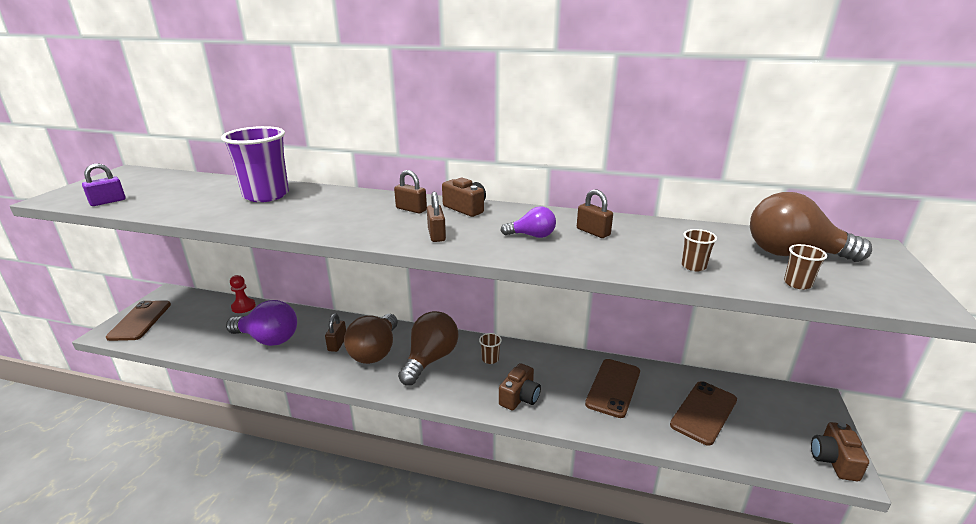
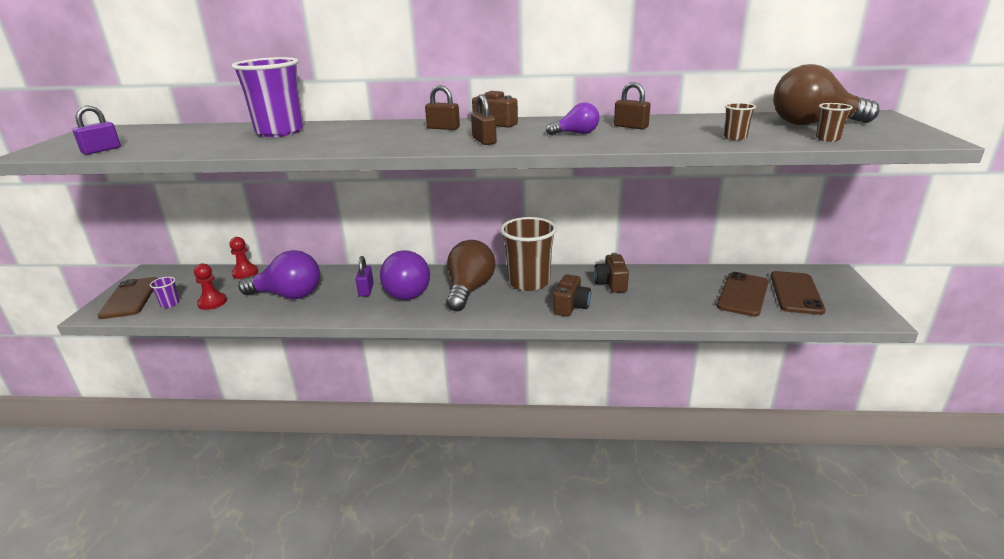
camera: 10 degrees left, 0 degrees up
(168, 332) = (170, 304): none -> purple cup
(202, 337) = (212, 302): none -> red pawn
(337, 344) = (366, 290): brown padlock -> purple padlock
(375, 351) = (409, 291): brown light bulb -> purple light bulb
(490, 359) = (529, 282): brown cup -> brown cup, size x2.42
(613, 387) = (655, 288): brown phone -> brown phone (795, 293)
(833, 460) = (863, 311): brown camera -> brown camera (611, 283)

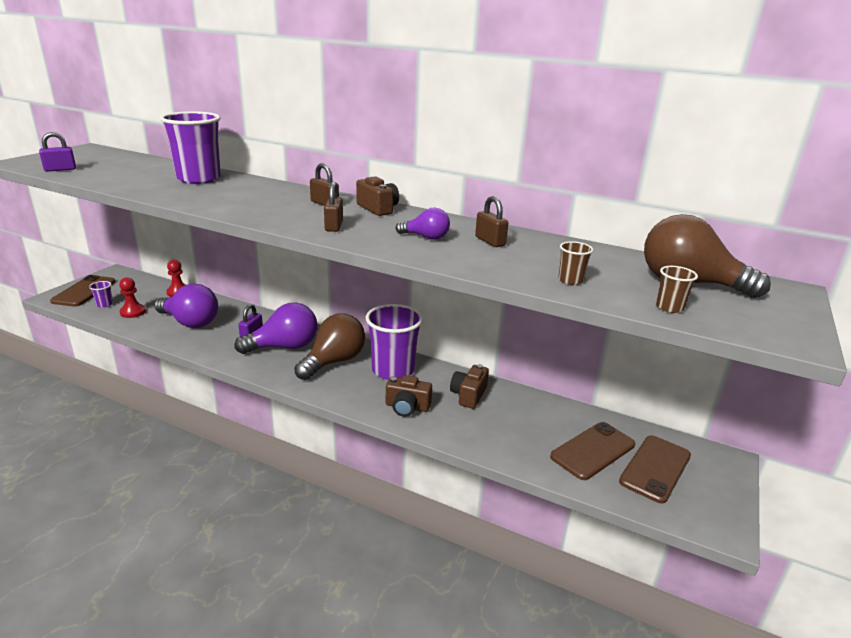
camera: 20 degrees right, 0 degrees up
(409, 291) = (284, 347): purple light bulb -> purple light bulb turned 135 degrees counterclockwise
(529, 282) = (393, 370): brown cup -> purple cup
(571, 306) = (407, 407): brown camera -> brown camera turned 60 degrees clockwise

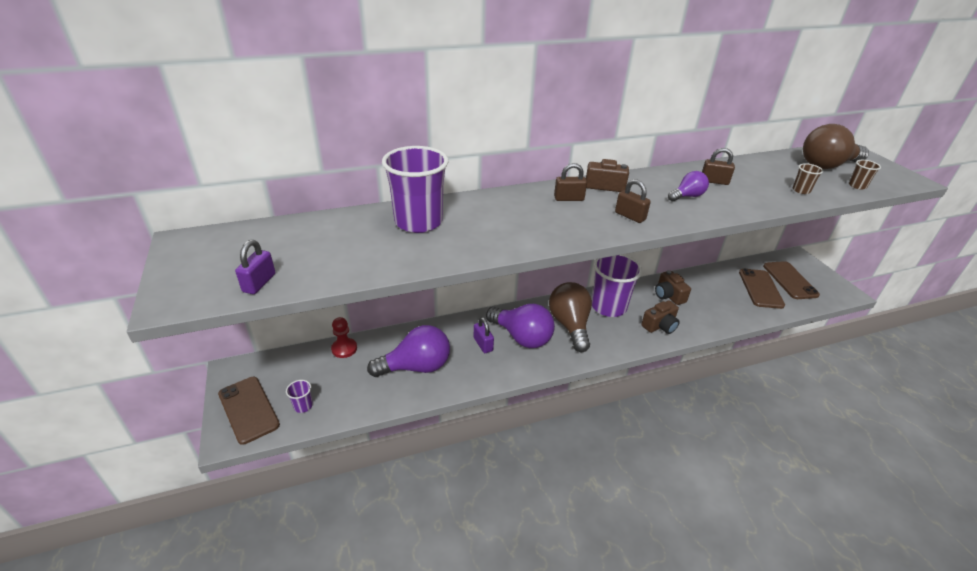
camera: 45 degrees left, 10 degrees up
(133, 312) = (348, 393): red pawn -> none
(284, 347) = (521, 337): purple light bulb -> purple light bulb turned 105 degrees clockwise

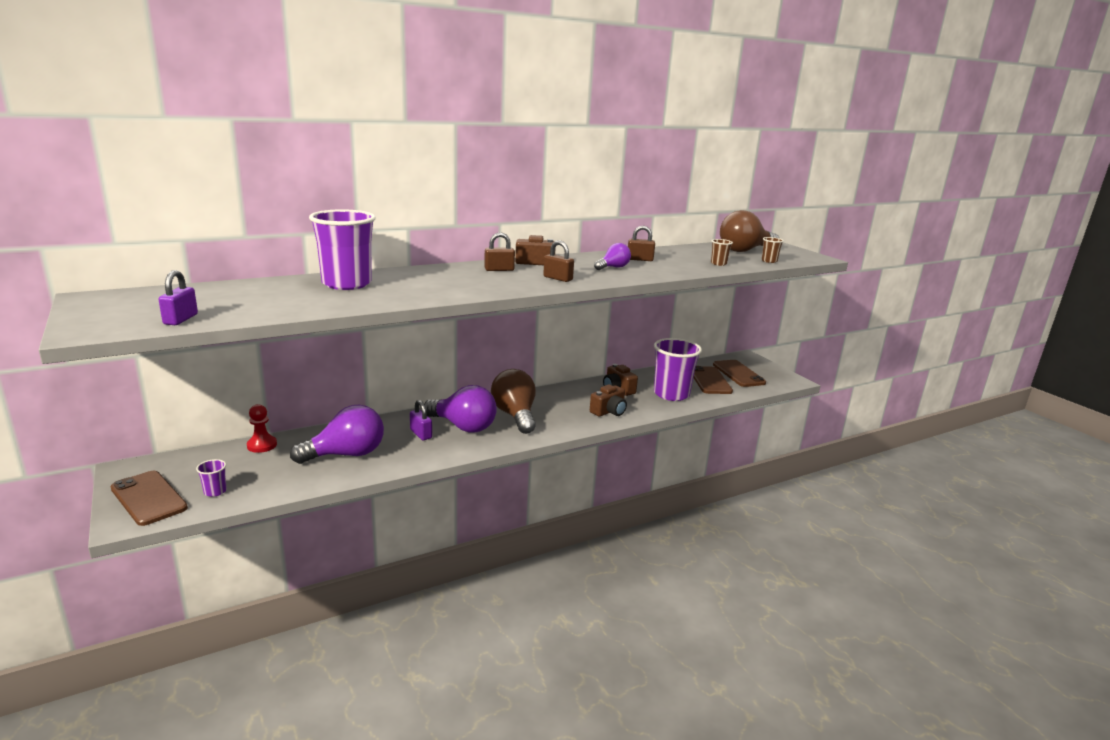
camera: 10 degrees left, 15 degrees down
(608, 307) = (556, 400): purple cup -> purple cup (671, 394)

